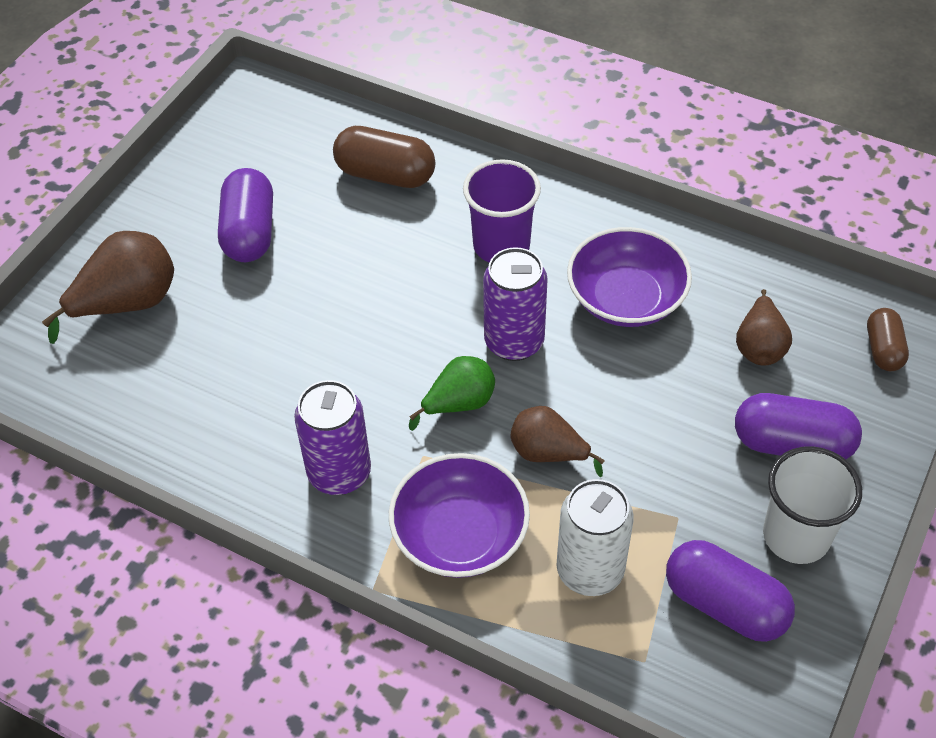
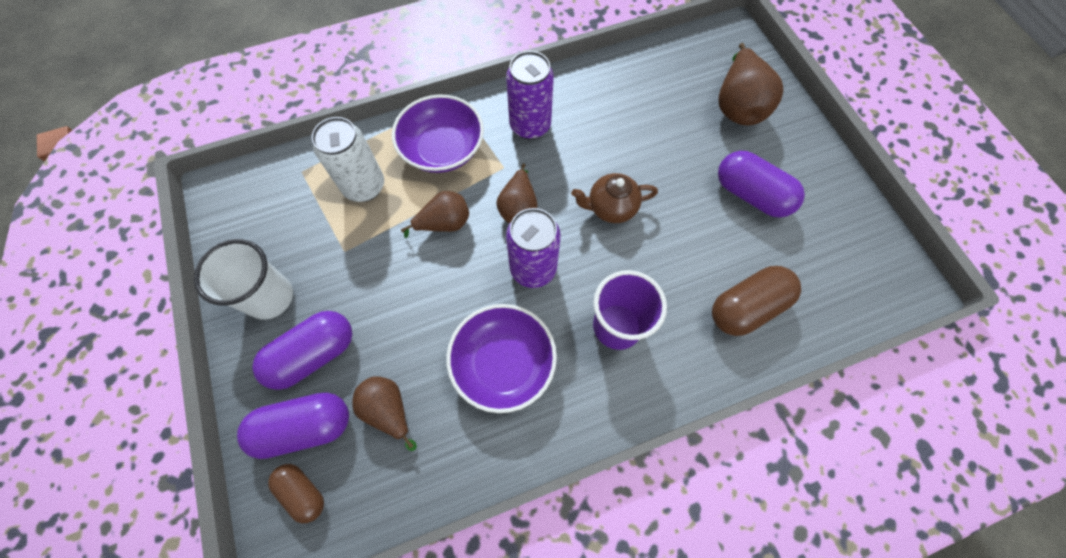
camera: 130 degrees right, 15 degrees up
(378, 327) = (611, 207): none -> brown teapot
(459, 404) = (518, 207): green pear -> brown pear
(725, 604) = (282, 228): purple capsule -> purple capsule (305, 427)

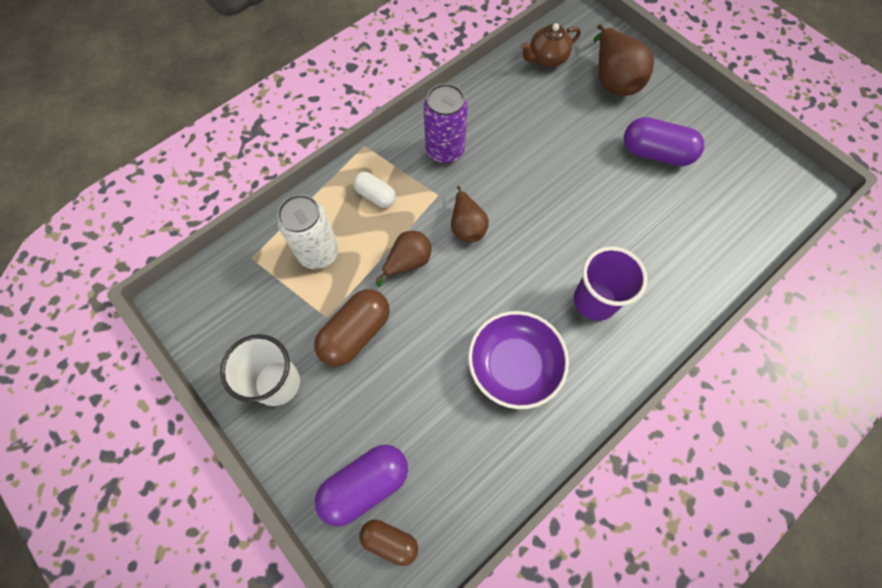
camera: 20 degrees left, 0 degrees up
(313, 354) = (343, 419): purple capsule -> none
(388, 410) = (433, 442): brown pear -> none
(442, 149) = (375, 195): purple bowl -> white capsule
(533, 269) = (503, 276): purple can -> none
(611, 207) = (546, 201): brown teapot -> brown teapot (546, 59)
(746, 307) = (691, 248): brown capsule -> brown capsule (355, 333)

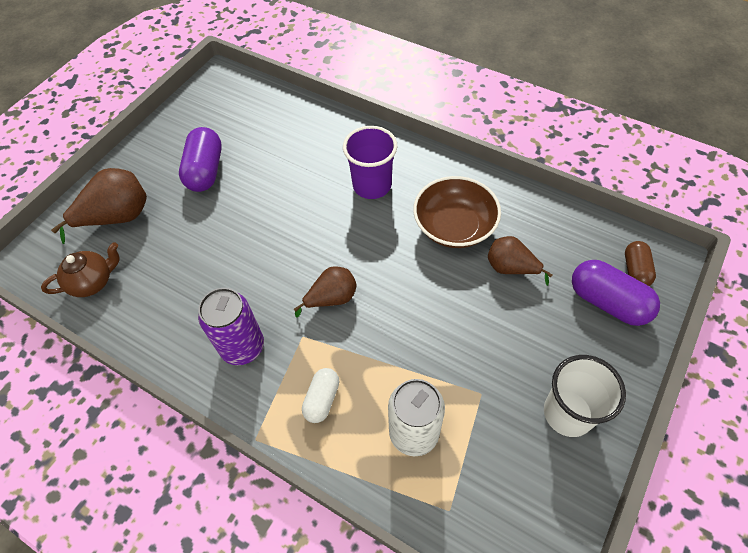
camera: 105 degrees left, 10 degrees down
(355, 333) = (485, 359): brown capsule -> none
(407, 262) = (391, 339): brown pear -> brown pear (511, 268)
(514, 365) = (454, 226): purple bowl -> brown bowl
(546, 59) = (93, 282): brown teapot -> brown teapot turned 75 degrees counterclockwise

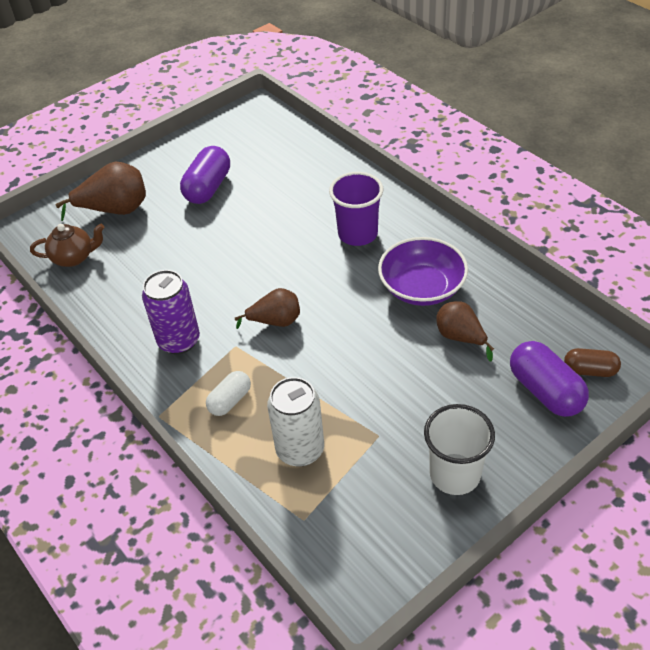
camera: 20 degrees right, 10 degrees down
(454, 226) = (422, 287): brown bowl -> purple bowl
(635, 270) = (590, 370): brown capsule -> brown capsule turned 75 degrees clockwise

